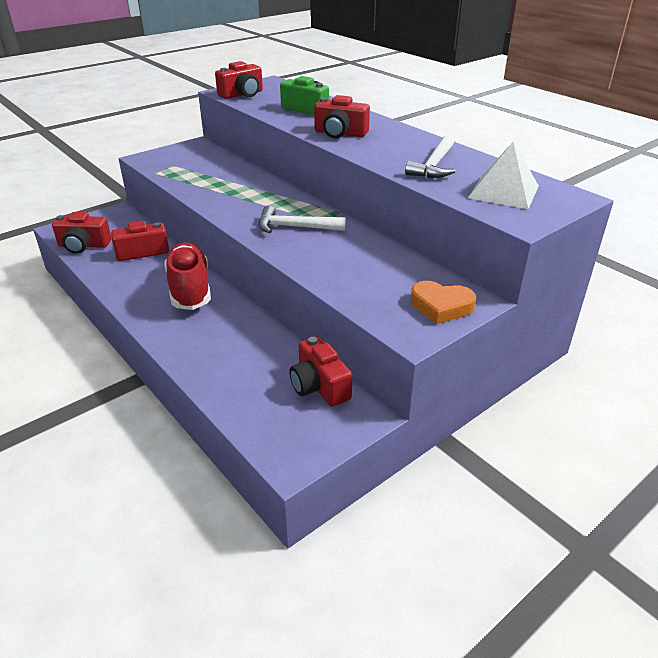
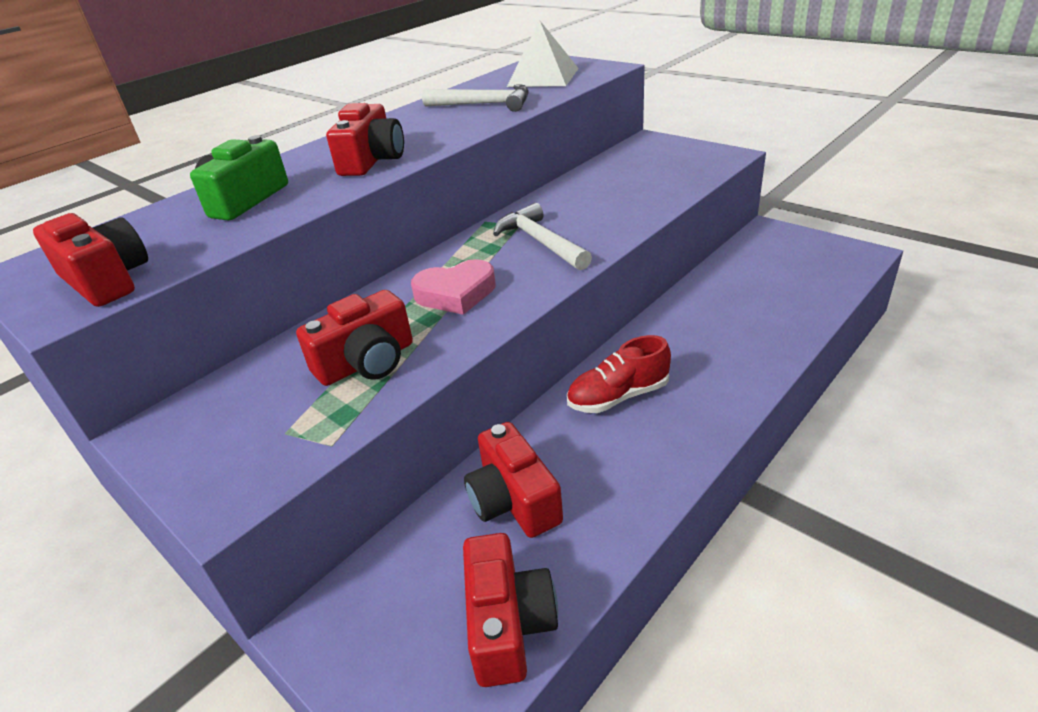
camera: 95 degrees left, 0 degrees up
(190, 289) = (618, 396): red shoe -> red shoe, size x0.65
(251, 199) = (456, 293): none -> pink heart
(295, 227) = (540, 242): white hammer -> white hammer turned 150 degrees clockwise
(319, 386) = (750, 258): red camera -> red camera (367, 362)
(441, 306) = (670, 150): orange heart -> none

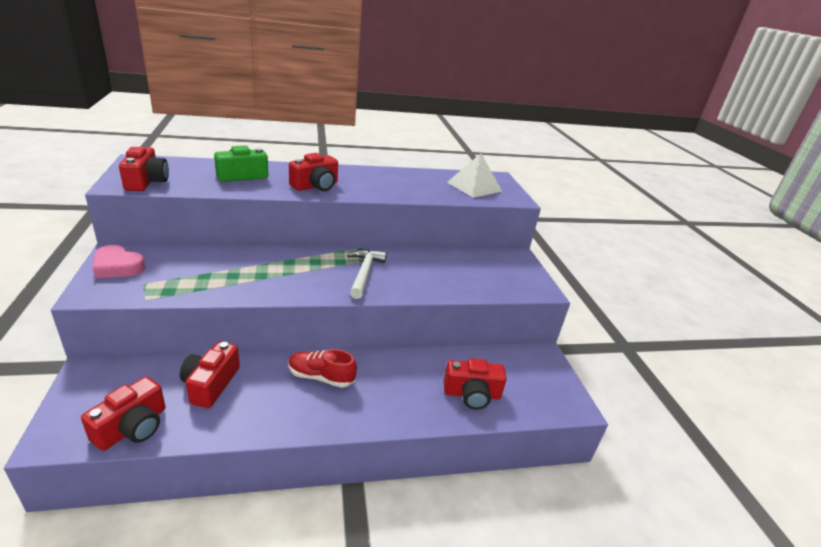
camera: 30 degrees right, 5 degrees down
(367, 362) = (210, 277): red camera -> red camera (472, 394)
(456, 293) = (289, 272): pink heart -> pink heart (117, 266)
(485, 104) = (416, 186): white hammer -> none

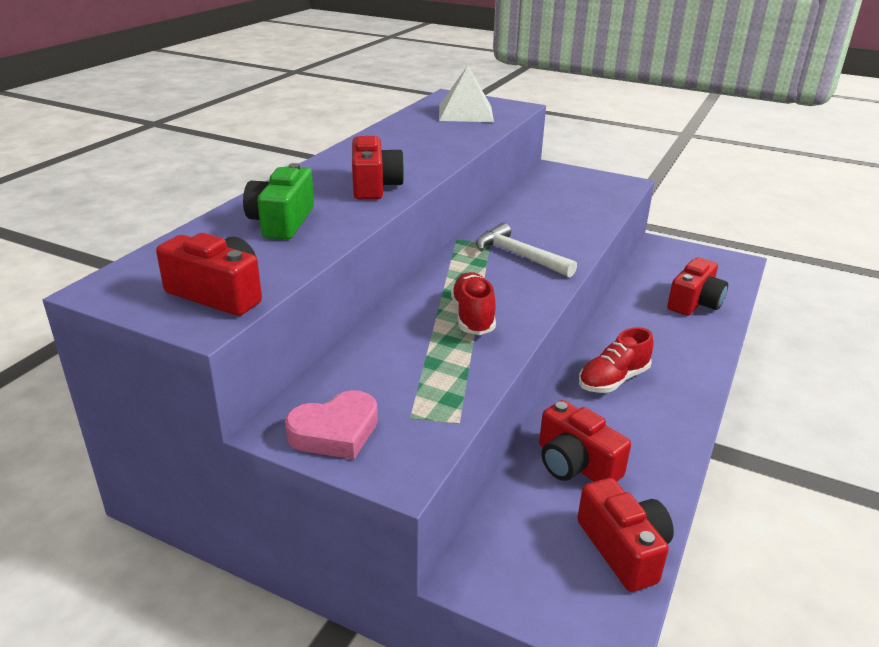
camera: 50 degrees left, 0 degrees up
(267, 276) = (472, 316): none -> red shoe

